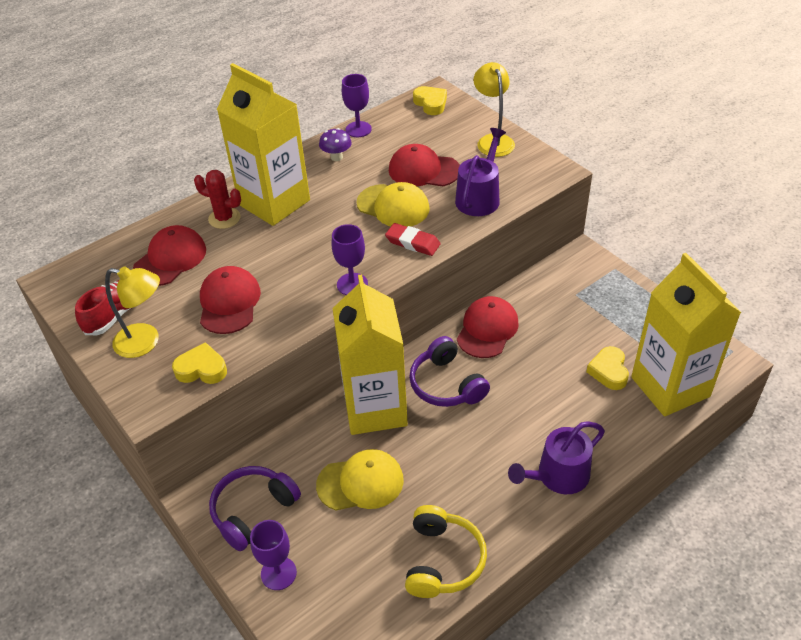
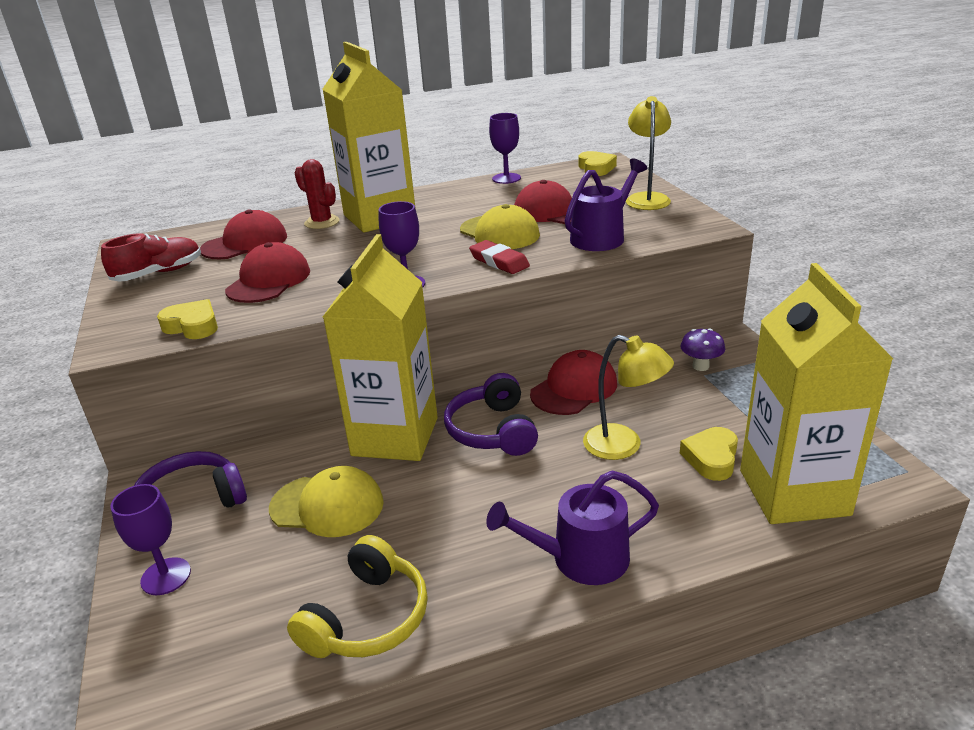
camera: 20 degrees right, 15 degrees down
(145, 342) = (162, 297): yellow lamp -> yellow lamp (623, 446)
(336, 157) = (468, 194): purple mushroom -> purple mushroom (700, 366)

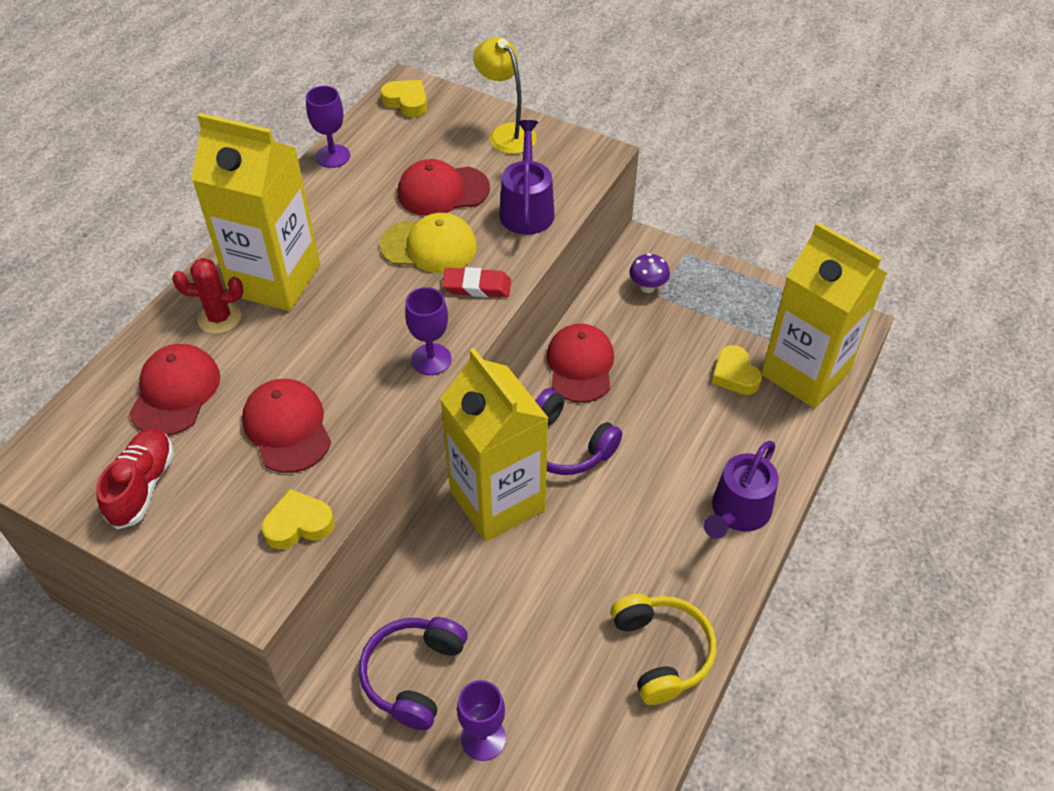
camera: 45 degrees left, 20 degrees up
(327, 505) = (525, 595): yellow cap -> none
(623, 446) = (671, 400): yellow lamp -> none

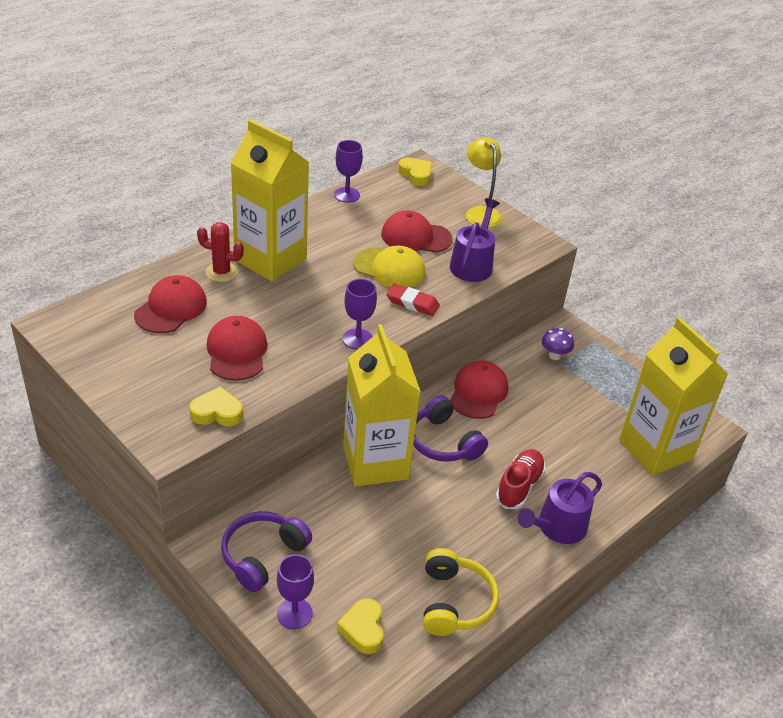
camera: 15 degrees right, 10 degrees down
(142, 486) = (123, 357): red shoe -> red shoe (519, 486)
(734, 375) = (597, 434): yellow heart -> yellow heart (363, 629)

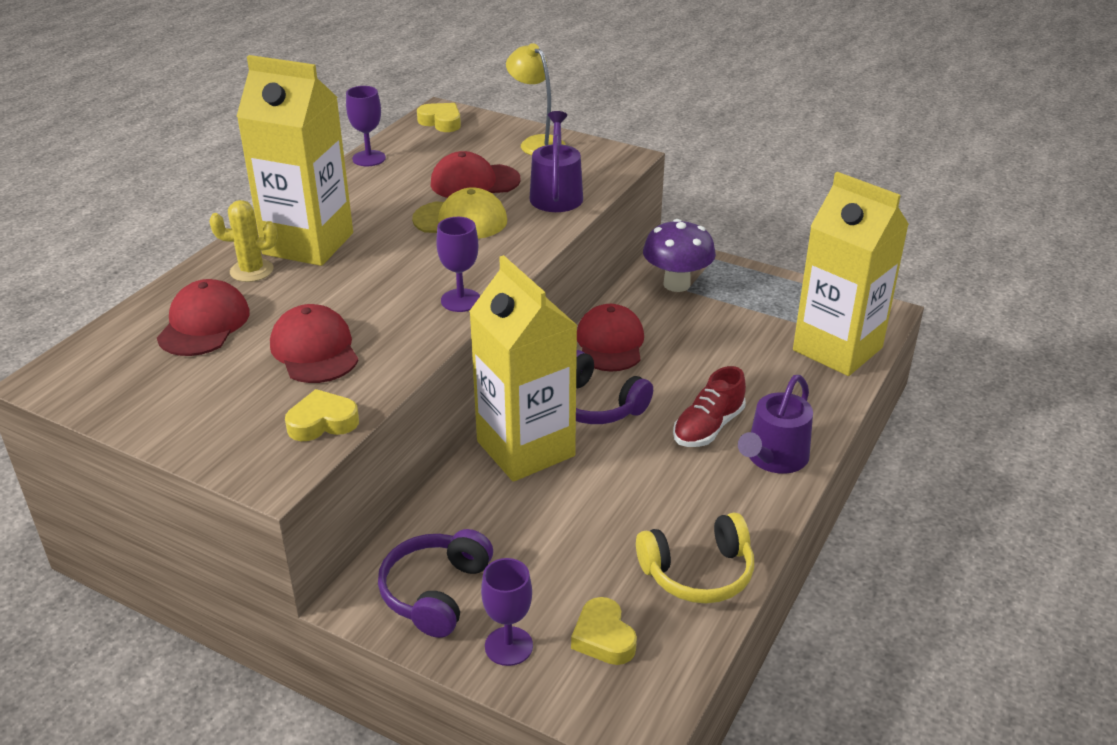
camera: 15 degrees left, 5 degrees down
(221, 272) = (251, 271): red cactus -> yellow cactus
(412, 303) = (507, 248): red eraser -> none
(454, 602) = (698, 573): yellow headphones -> yellow headphones turned 90 degrees clockwise
(519, 486) = (708, 427): red shoe -> red shoe turned 150 degrees counterclockwise
(554, 355) = (676, 284): purple mushroom -> purple mushroom, size x1.79

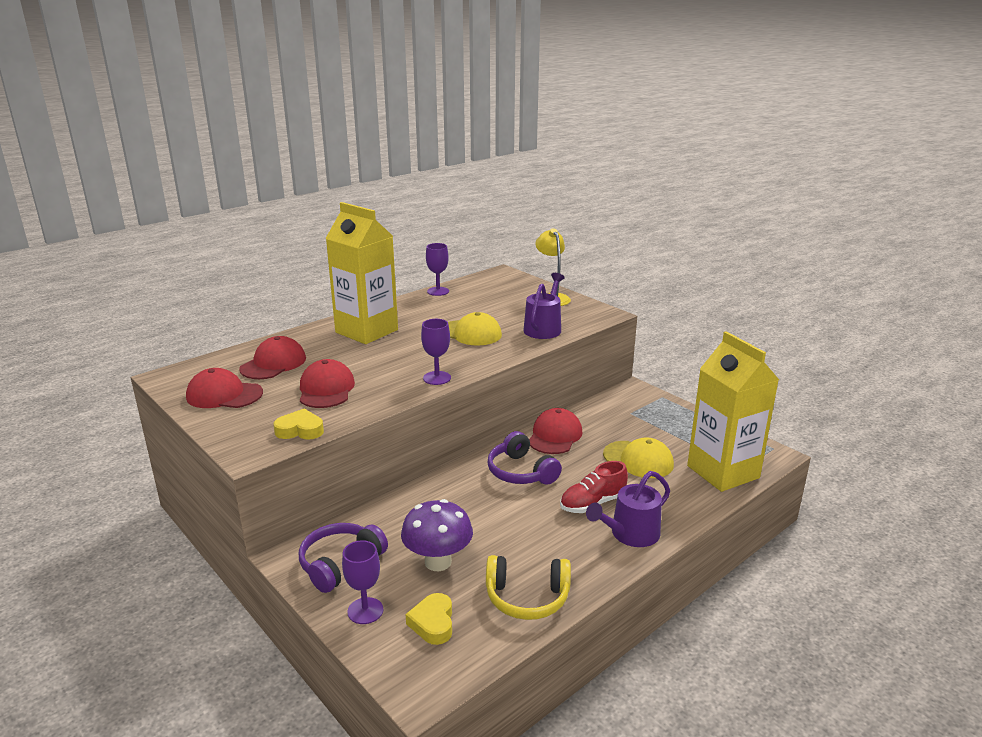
camera: 20 degrees right, 10 degrees down
(251, 271) = (322, 340): yellow cactus -> none
(441, 122) = (498, 278): yellow heart -> none
(474, 182) = (495, 313): red cap -> red cap (224, 395)
(525, 448) = (456, 489): yellow carton -> none
(676, 284) = (625, 408): purple mushroom -> purple mushroom (438, 562)
(731, 354) = (638, 460): none -> yellow cap

